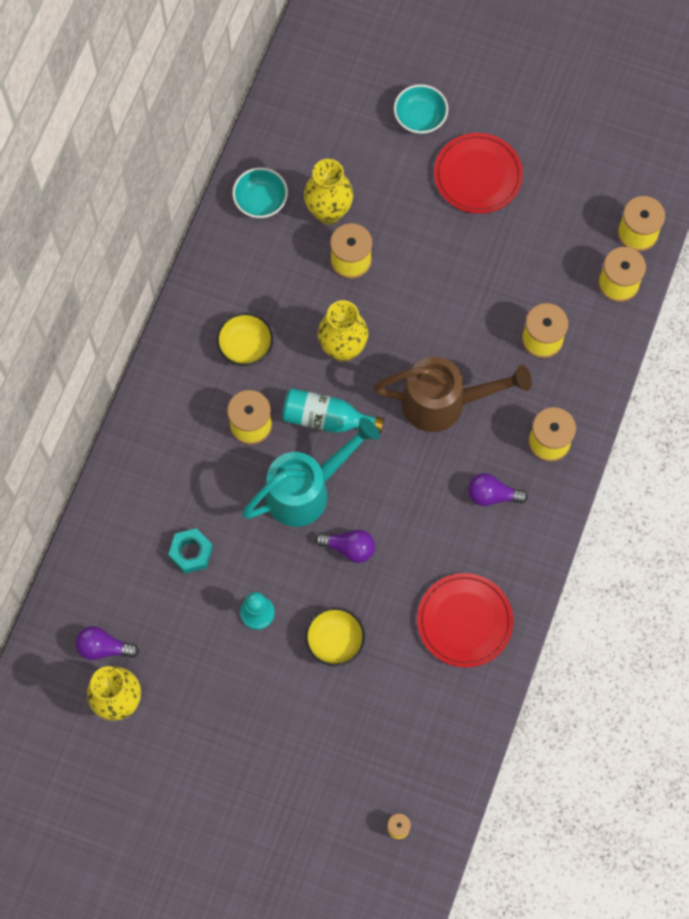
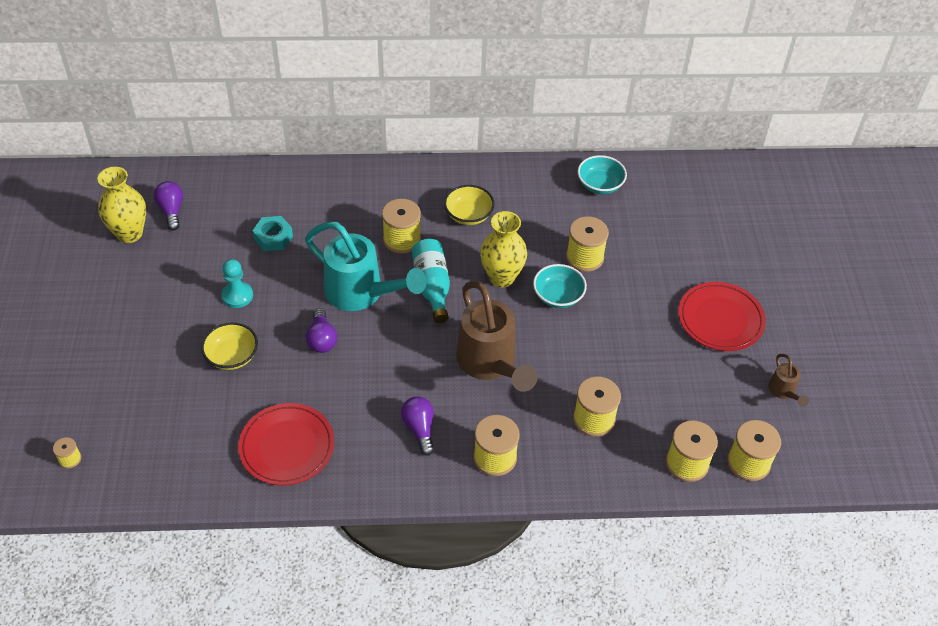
camera: 65 degrees right, 20 degrees down
(328, 212) = (618, 229): yellow vase -> none
(420, 118) = (745, 262): turquoise bowl -> turquoise bowl (558, 296)
(578, 165) = (783, 392): none -> brown watering can

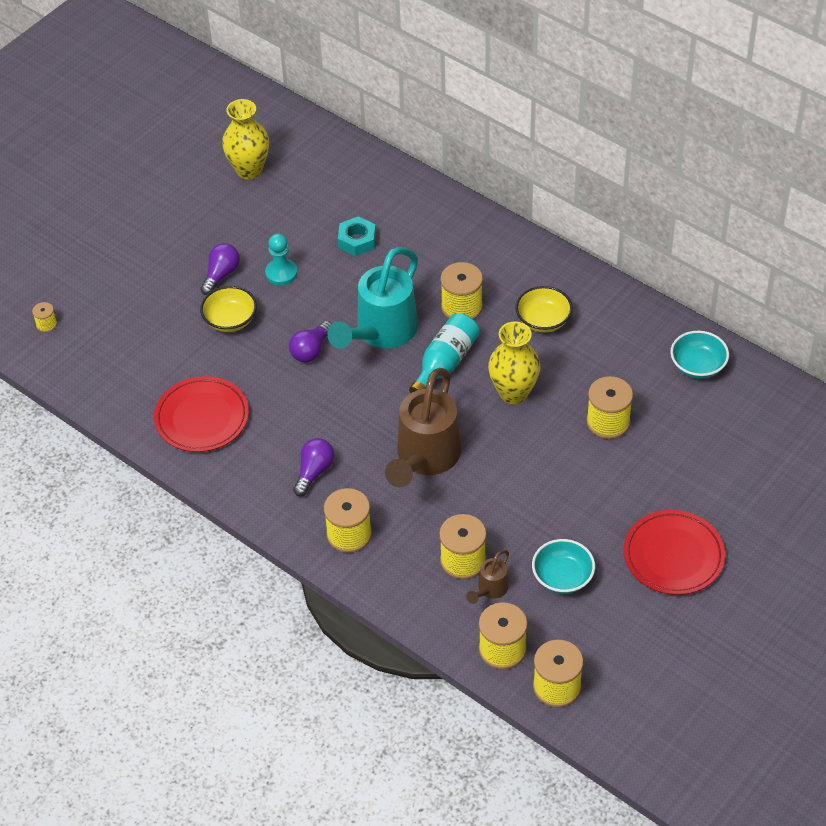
camera: 45 degrees right, 0 degrees up
(171, 211) = (299, 169): purple light bulb -> purple light bulb (221, 275)
(362, 294) = (381, 333): turquoise watering can -> turquoise watering can turned 45 degrees clockwise
(558, 296) = (546, 440): turquoise bowl -> turquoise bowl (562, 577)
(783, 392) = (659, 654): brown watering can -> brown watering can (490, 590)

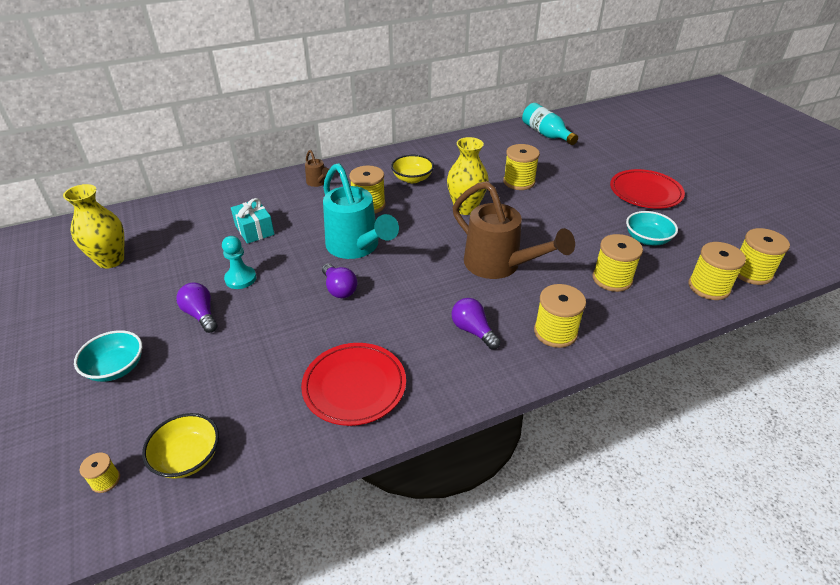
camera: 65 degrees left, 10 degrees down
(230, 320) = (258, 326): yellow bowl -> yellow bowl (188, 457)
(357, 240) = (254, 230): turquoise nut -> turquoise gift
(445, 363) = (414, 228): turquoise bottle -> turquoise bottle (546, 134)
(490, 590) = (647, 275): brown watering can -> brown watering can (318, 183)
(698, 366) = (496, 141): turquoise bowl -> turquoise bowl (116, 368)

